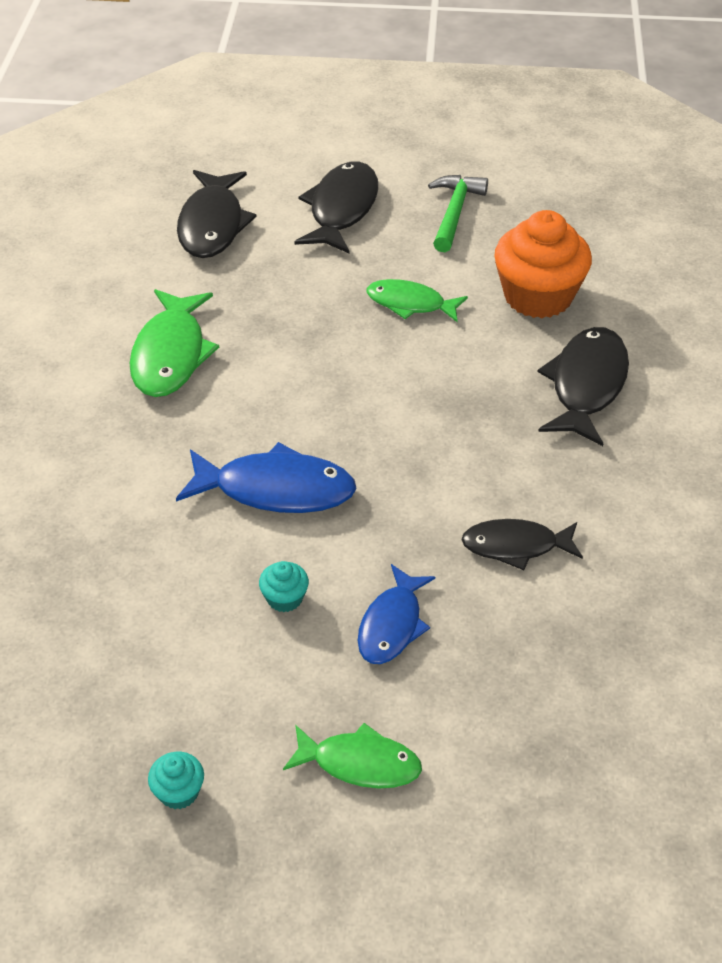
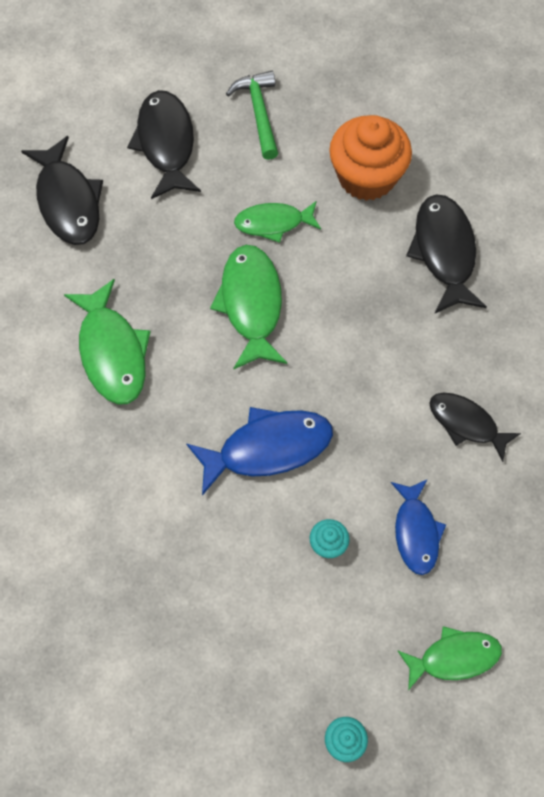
camera: 25 degrees left, 20 degrees up
(341, 362) = (251, 304): none -> green fish
(515, 546) = (466, 424): black fish -> black fish turned 60 degrees clockwise

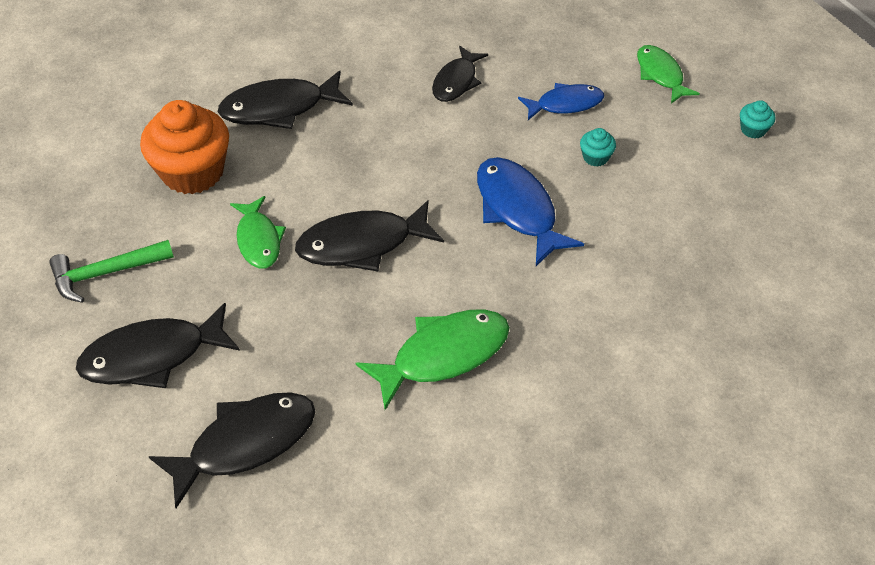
camera: 100 degrees left, 15 degrees down
(251, 304) = (362, 244): green fish -> black fish

